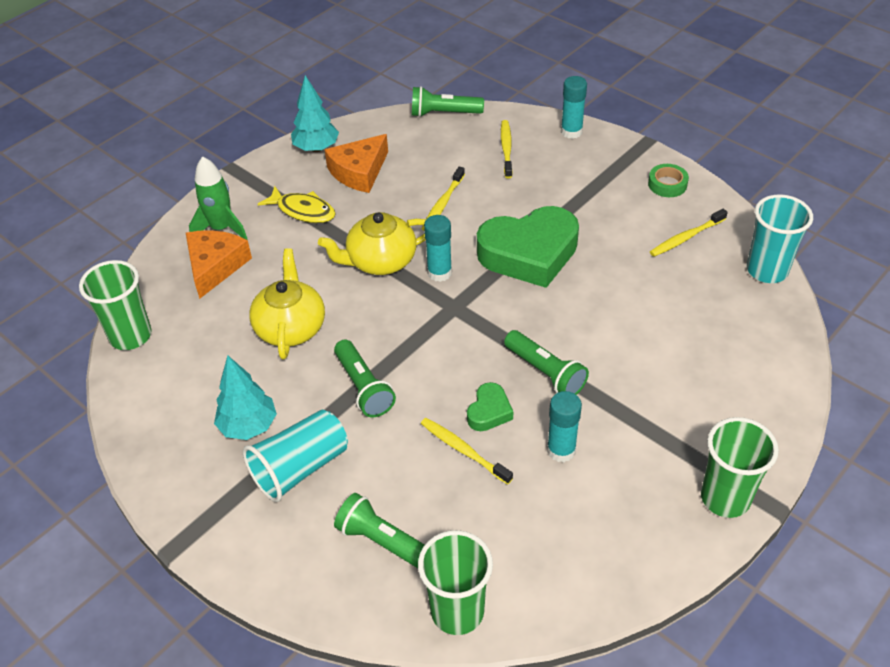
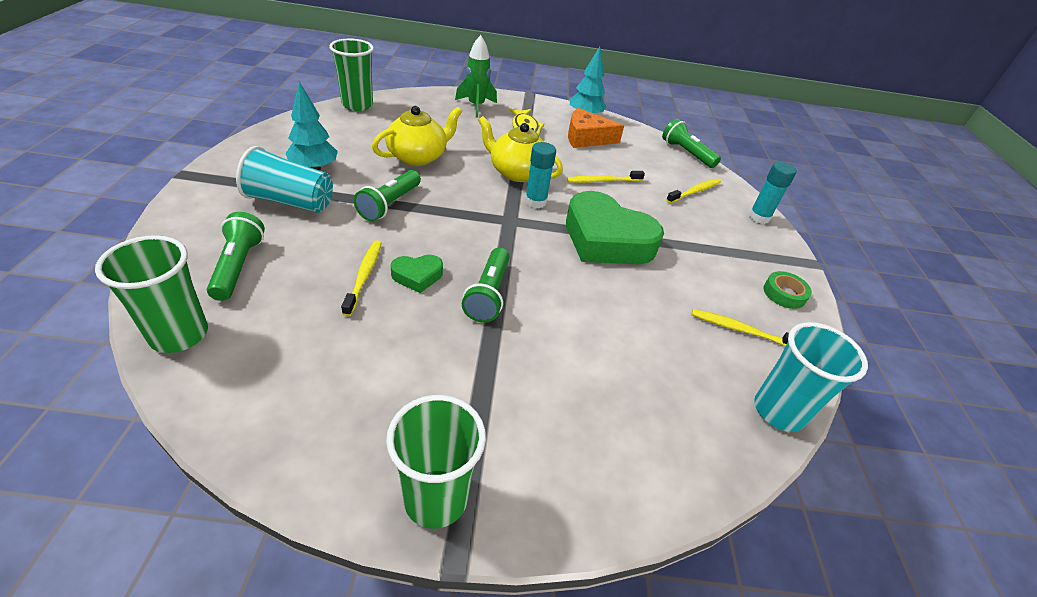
camera: 45 degrees right, 5 degrees down
(215, 266) = (442, 114): orange cheese -> none
(561, 450) = (407, 336): turquoise glue stick -> none

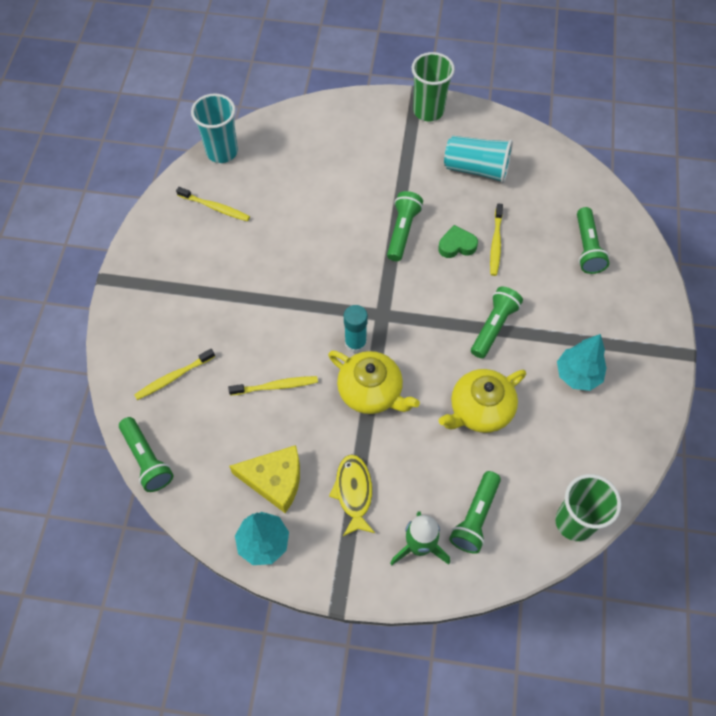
camera: 170 degrees left, 20 degrees up
(179, 335) = (594, 193): green cup -> none
(290, 202) = (580, 323): turquoise cup -> turquoise cup (476, 169)
(433, 112) = (475, 517): none -> green flashlight
(586, 138) = (274, 480): orange cheese -> yellow cheese
(606, 239) = (295, 295): green heart -> none
(759, 217) = (120, 339): turquoise glue stick -> none
(784, 294) = (157, 242): green tape -> none

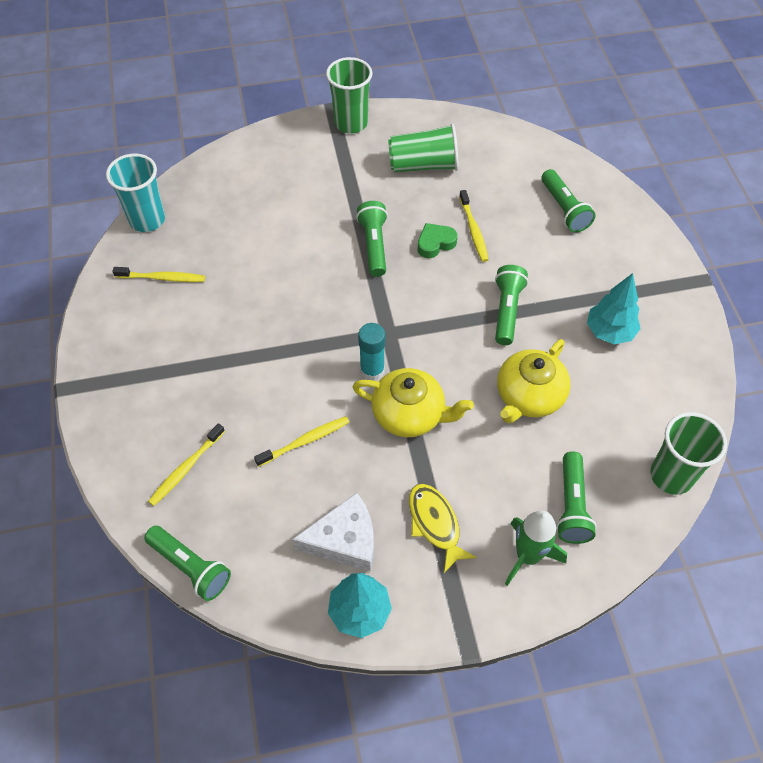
camera: 20 degrees left, 5 degrees down
(274, 480) = (344, 540): yellow cheese -> white cheese
(476, 169) = (423, 165): turquoise cup -> green cup

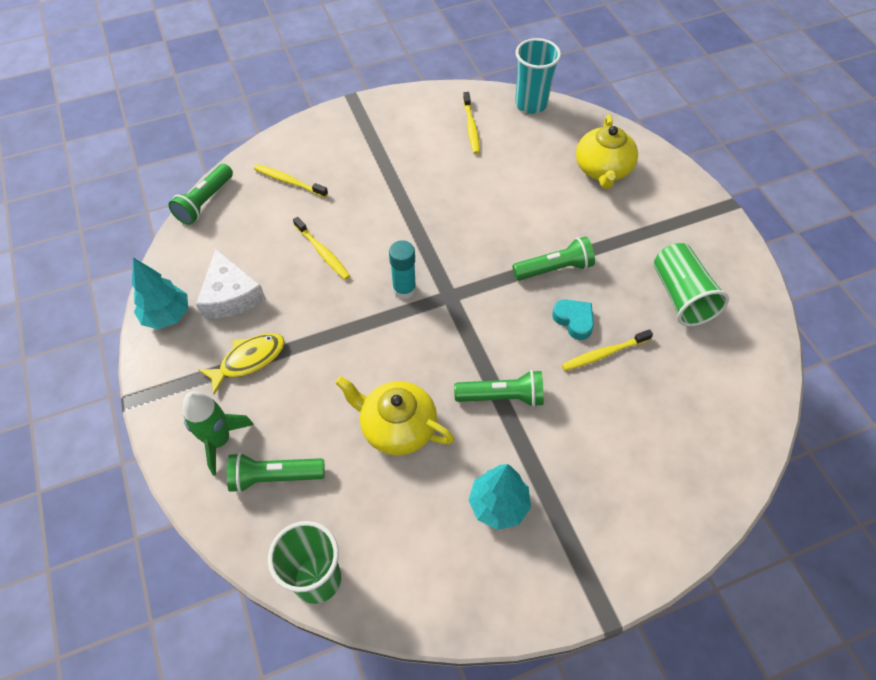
camera: 80 degrees right, 0 degrees up
(351, 123) = (714, 224): green cup -> none
(409, 414) = (360, 325): yellow teapot -> yellow teapot (602, 170)
(435, 243) = (574, 320): green heart -> turquoise heart
(564, 209) = (669, 444): green flashlight -> none

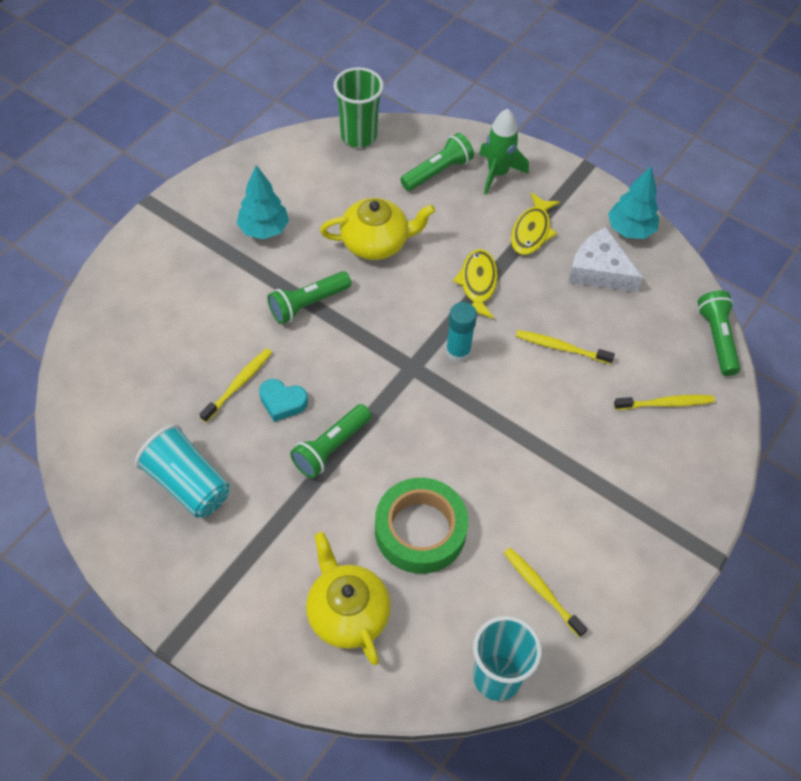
camera: 145 degrees right, 0 degrees up
(339, 337) = (477, 283): none -> yellow fish
(524, 190) = (420, 530): none -> green tape
(681, 296) = (188, 484): green cup -> turquoise cup

